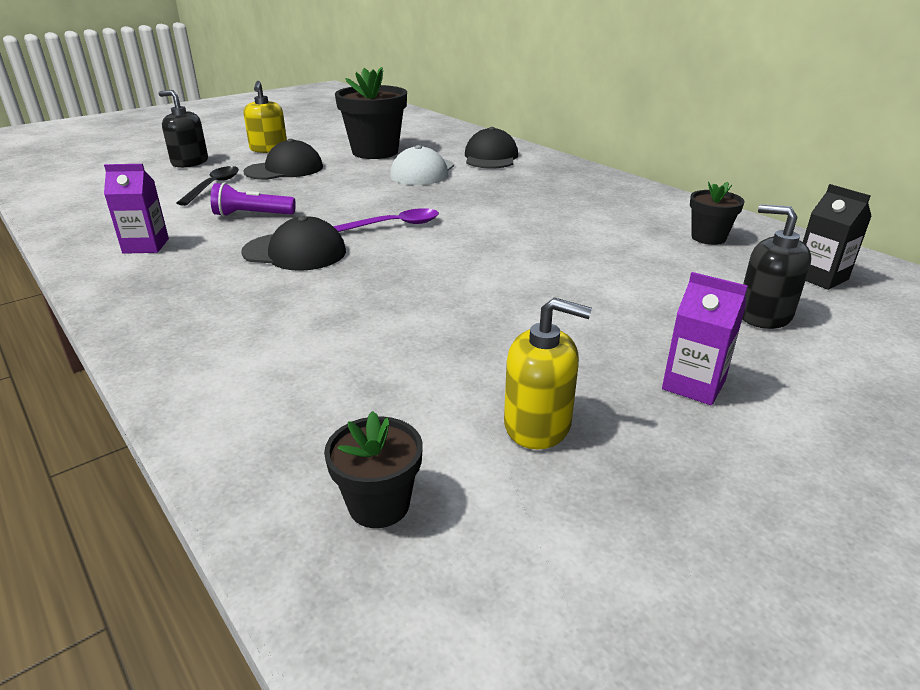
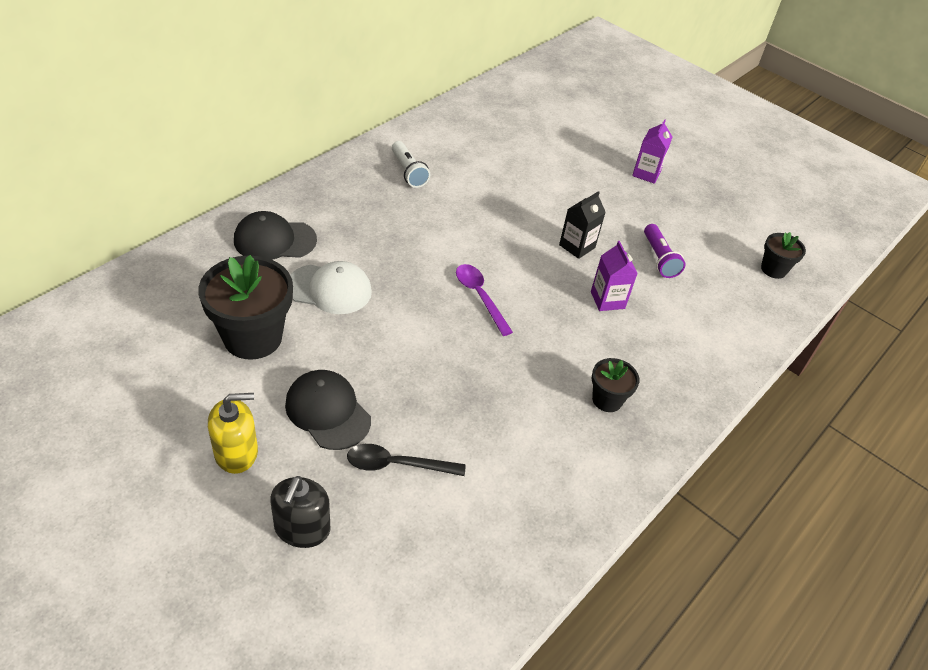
camera: 105 degrees left, 15 degrees up
(146, 246) = (568, 461): purple carton -> purple carton (607, 300)
(252, 215) = (477, 401): purple flashlight -> purple flashlight (659, 258)
(295, 252) = (549, 350): black cap -> none
(537, 425) = (700, 223): yellow soap dispenser -> none
(614, 205) = (408, 172): none -> white flashlight
(708, 238) = (464, 138): black flower pot -> black flower pot (607, 400)
(763, 315) = (568, 139): black soap dispenser -> none
(820, 277) = (514, 110): black carton -> black carton (577, 246)

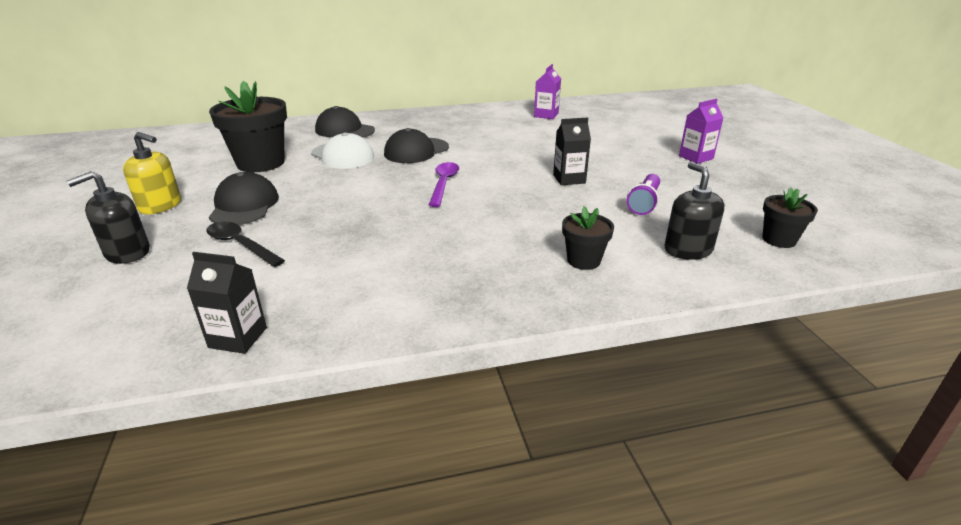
camera: 40 degrees right, 15 degrees down
(397, 251) = (416, 151): none -> black cap
(408, 172) = (482, 121): white flashlight -> none
(528, 559) = (238, 337): none -> black carton
(607, 300) = (555, 212): purple carton -> purple carton (546, 115)
(607, 400) = (467, 267): black flower pot -> black flower pot (583, 260)
(729, 307) = (688, 250): none -> black soap dispenser

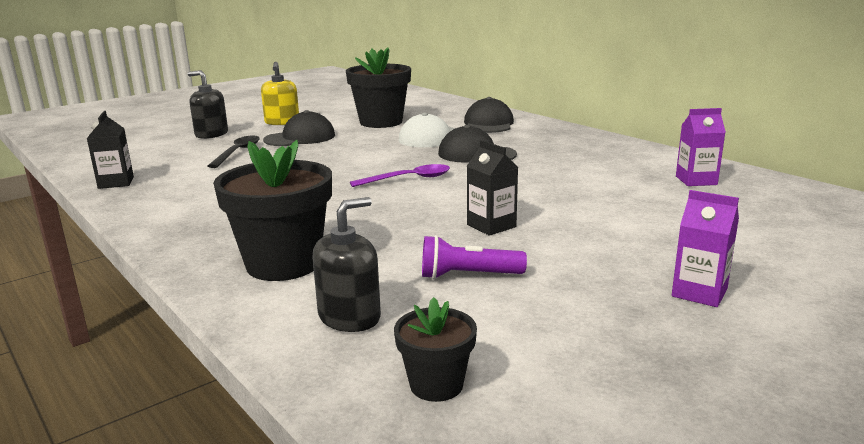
camera: 65 degrees right, 10 degrees down
(583, 260) = (283, 264): black flower pot -> black flower pot, size x1.90

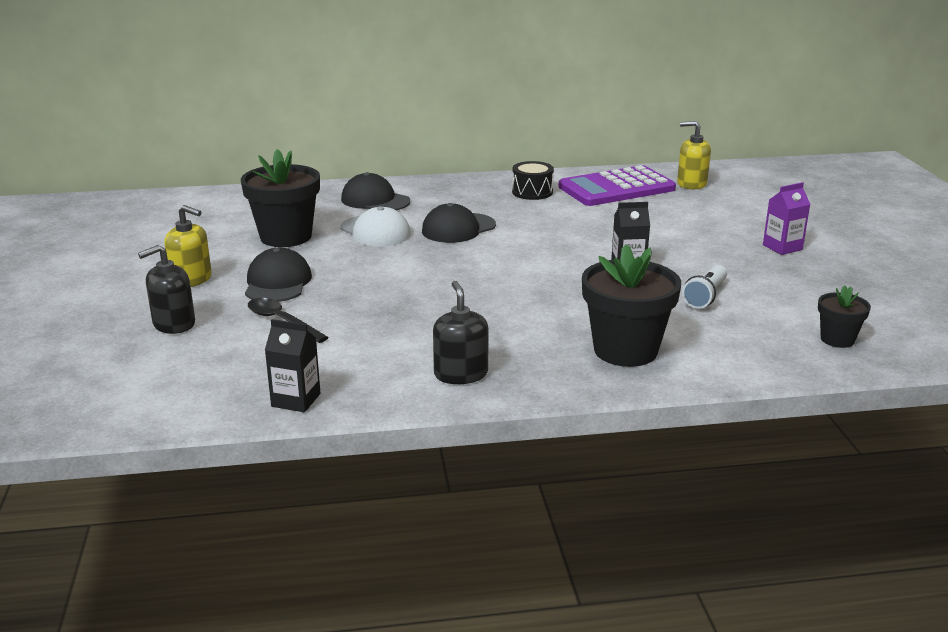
camera: 60 degrees left, 5 degrees up
(349, 317) = (736, 345): black soap dispenser -> black soap dispenser (461, 374)
(408, 179) = (488, 267): purple spoon -> none
(468, 276) = (705, 296): purple flashlight -> white flashlight
(609, 156) = (532, 192): none -> black drum
(696, 180) = (616, 188): purple carton -> purple calculator
(796, 207) = (691, 184): none -> yellow soap dispenser

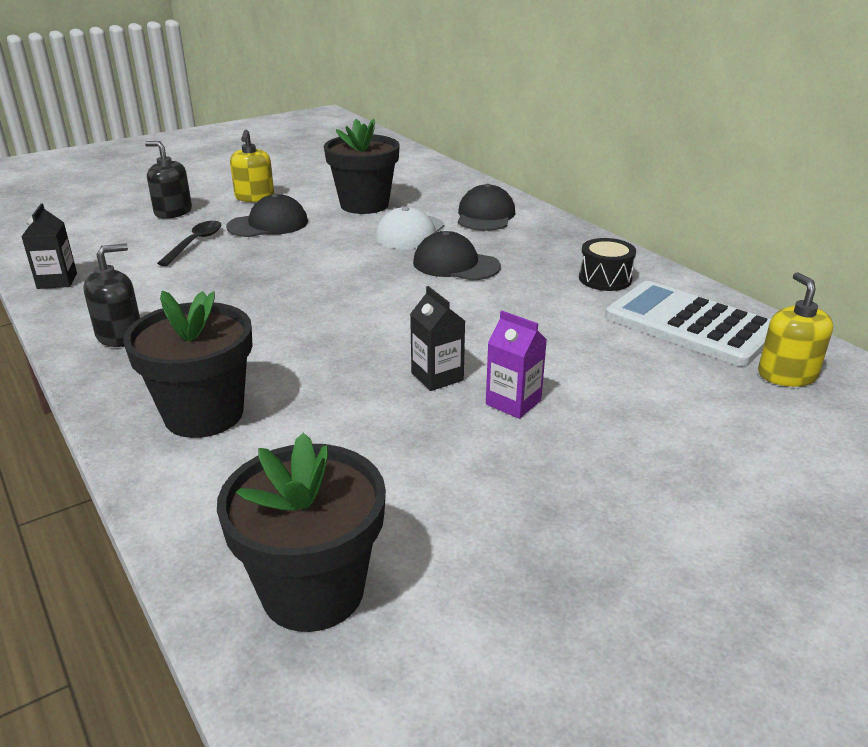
camera: 65 degrees right, 5 degrees up
(616, 188) = (689, 324): purple calculator -> white calculator
(705, 296) = (389, 447): white flashlight -> none
(782, 247) = (626, 492): purple carton -> purple carton (513, 402)
(837, 339) = (313, 591): black flower pot -> black flower pot, size x1.90

